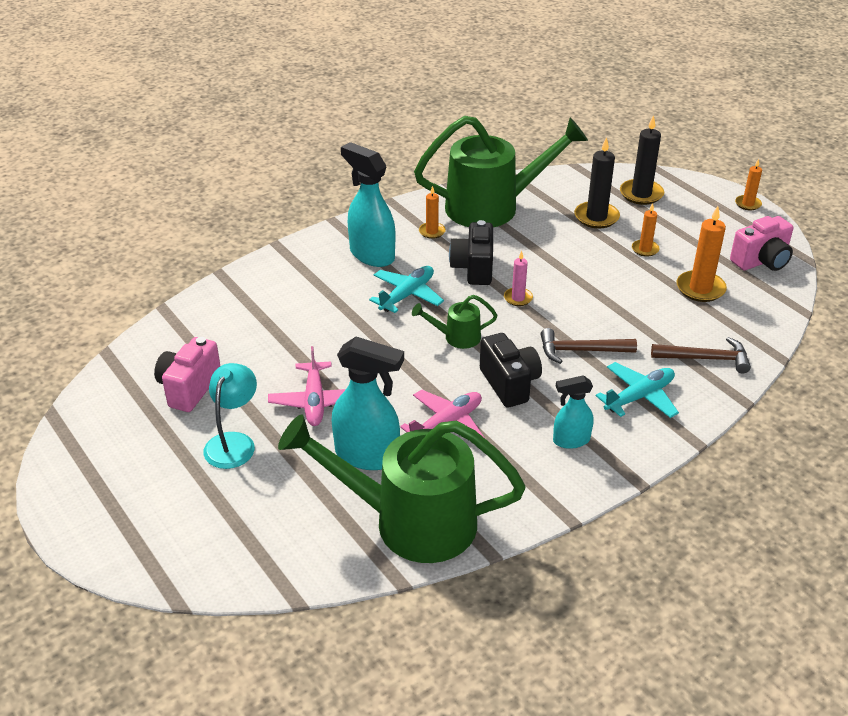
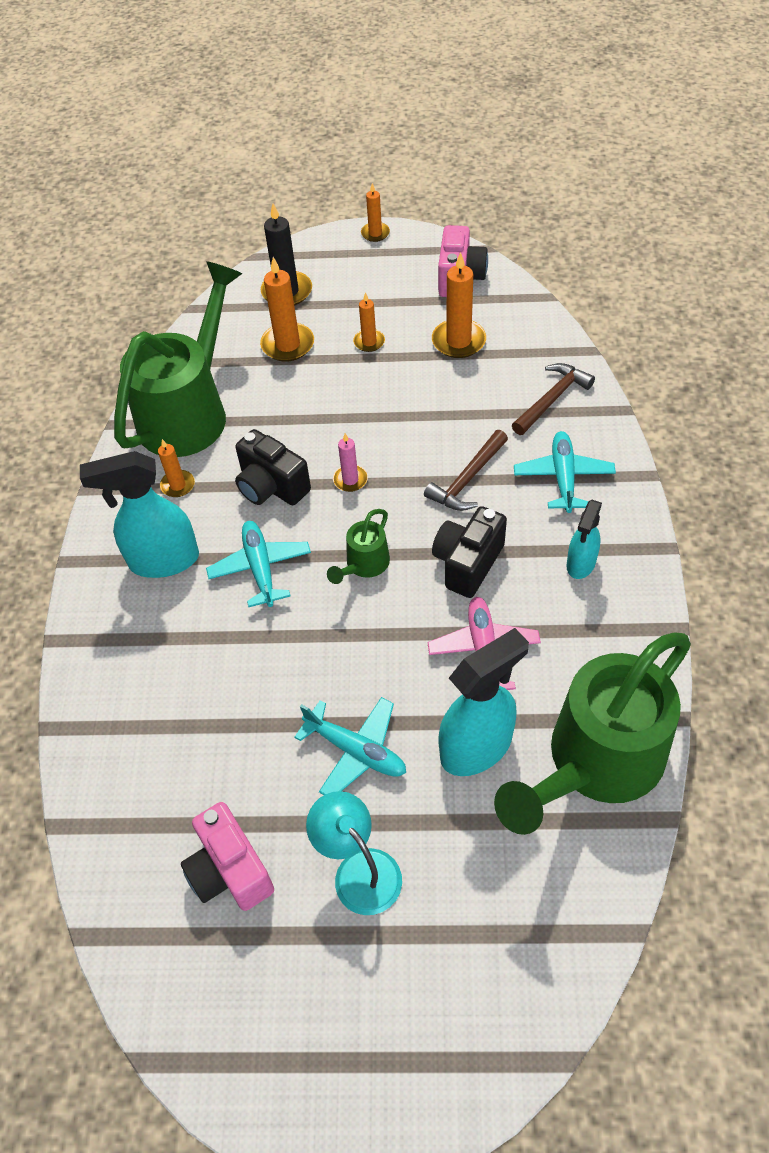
camera: 50 degrees left, 15 degrees up
(314, 401) = (356, 751): pink plane -> turquoise plane
(509, 384) = (468, 563): black camera -> black camera turned 75 degrees counterclockwise
(596, 217) = (287, 345): black candle -> orange candle

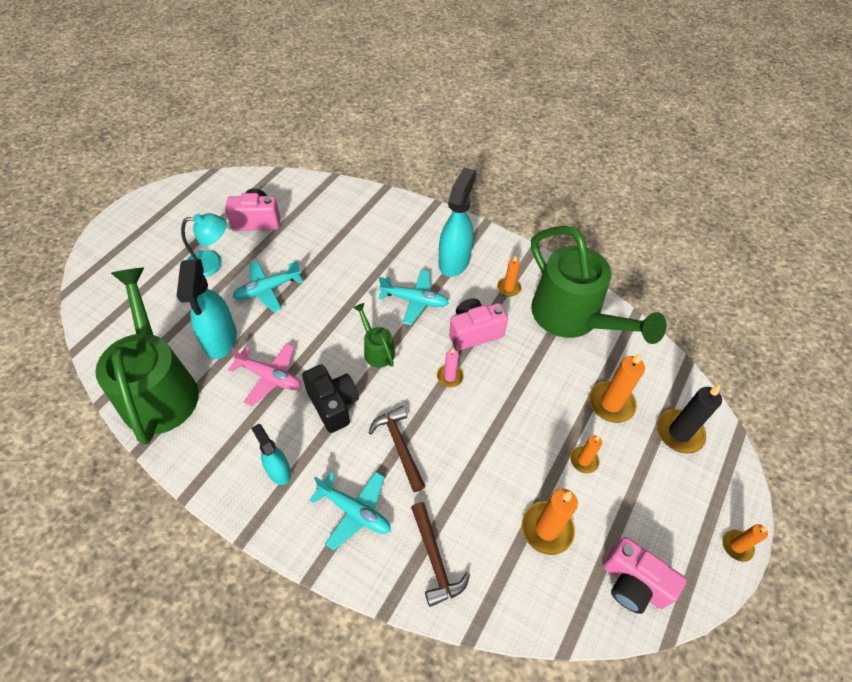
camera: 115 degrees right, 0 degrees up
(271, 487) = (474, 332): black camera -> pink camera

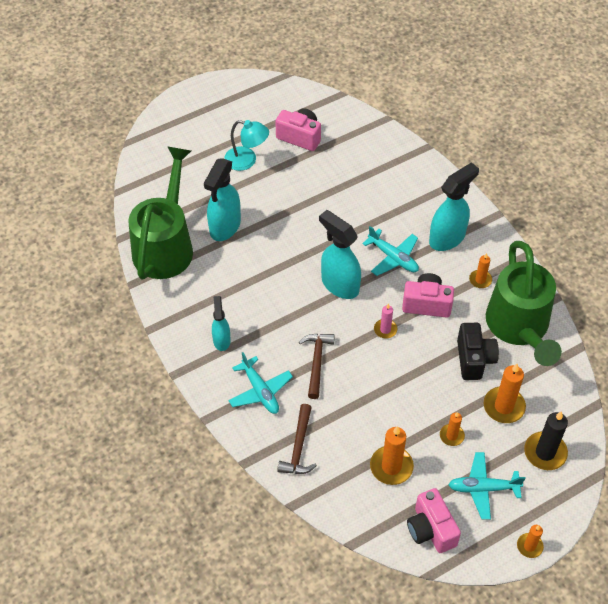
camera: 30 degrees right, 0 degrees up
(267, 289) = (279, 200): turquoise plane -> turquoise plane (483, 488)
(270, 377) = (248, 270): pink plane -> none
(333, 405) = (284, 311): black camera -> black camera (474, 359)
(376, 350) = (339, 284): green watering can -> turquoise spray bottle

